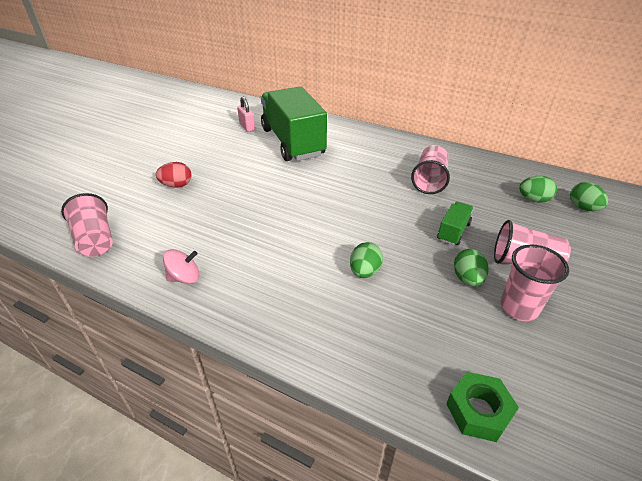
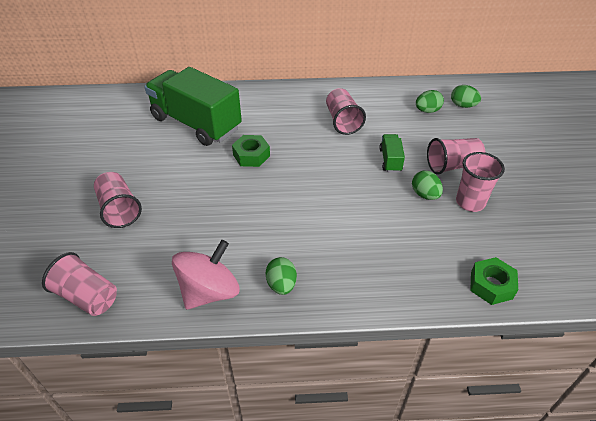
camera: 30 degrees left, 5 degrees up
(177, 185) = (119, 209): red egg -> pink cup
(184, 277) = (209, 291): pink spinning top -> pink spinning top, size x1.80
(247, 127) = (136, 122): pink padlock -> none
(317, 181) = (251, 155): none -> green nut
(364, 271) = (350, 221): green egg -> green egg (281, 285)

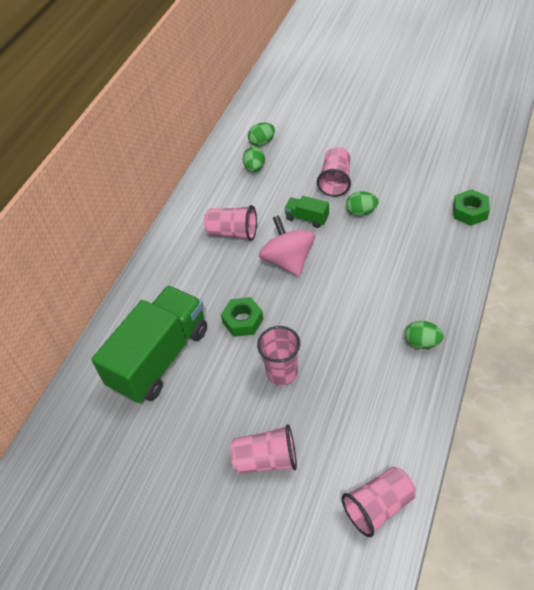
camera: 60 degrees left, 5 degrees up
(196, 123) = (160, 358): green truck -> green truck turned 150 degrees clockwise
(209, 291) = (410, 399): pink spinning top -> pink spinning top (288, 261)
(470, 202) = (382, 188): pink cup -> pink cup (282, 373)

